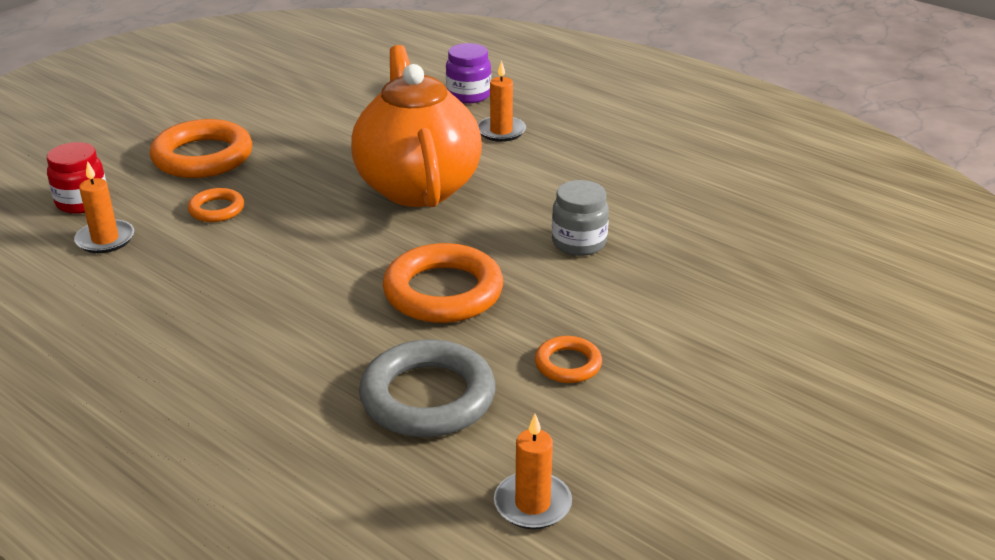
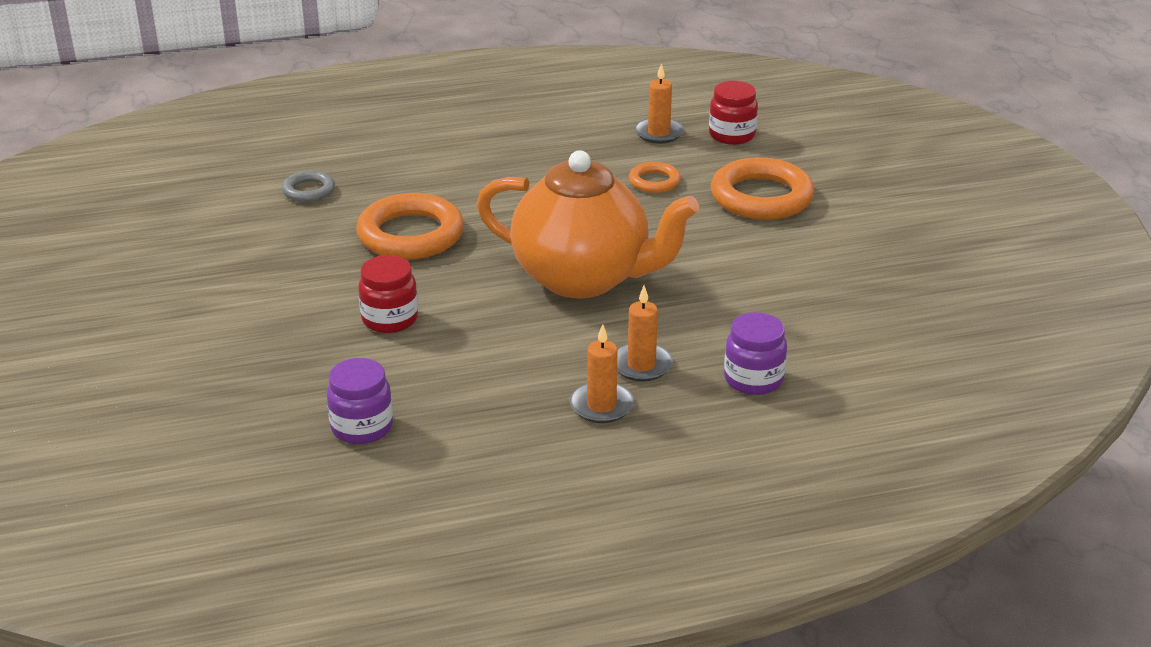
camera: 125 degrees right, 0 degrees up
(427, 397) = (309, 191): grey ring -> grey ring, size x0.51
(532, 504) = (174, 190): orange candle -> orange candle (601, 406)
(568, 364) = (261, 250): orange ring -> none
(579, 243) = (390, 319): grey jar -> red jar
(708, 197) = (362, 427): none -> purple jar

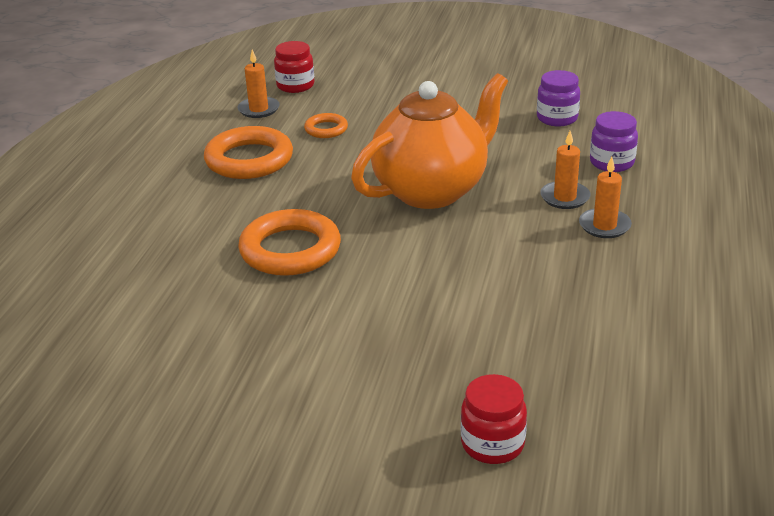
camera: 60 degrees left, 0 degrees up
(309, 191) = (155, 285): grey ring -> none
(362, 427) = (563, 340): purple jar -> purple jar (557, 118)
(390, 319) = (413, 290): red jar -> red jar (492, 444)
(761, 197) = (390, 99): orange ring -> orange ring (249, 160)

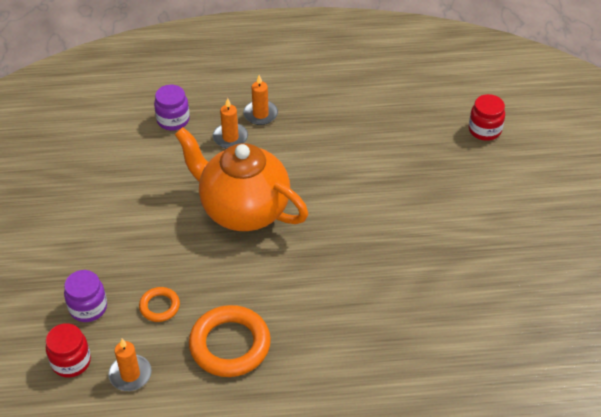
camera: 110 degrees left, 15 degrees up
(290, 250) = (352, 269): orange ring -> none
(557, 118) = (106, 159): purple jar -> purple jar (88, 308)

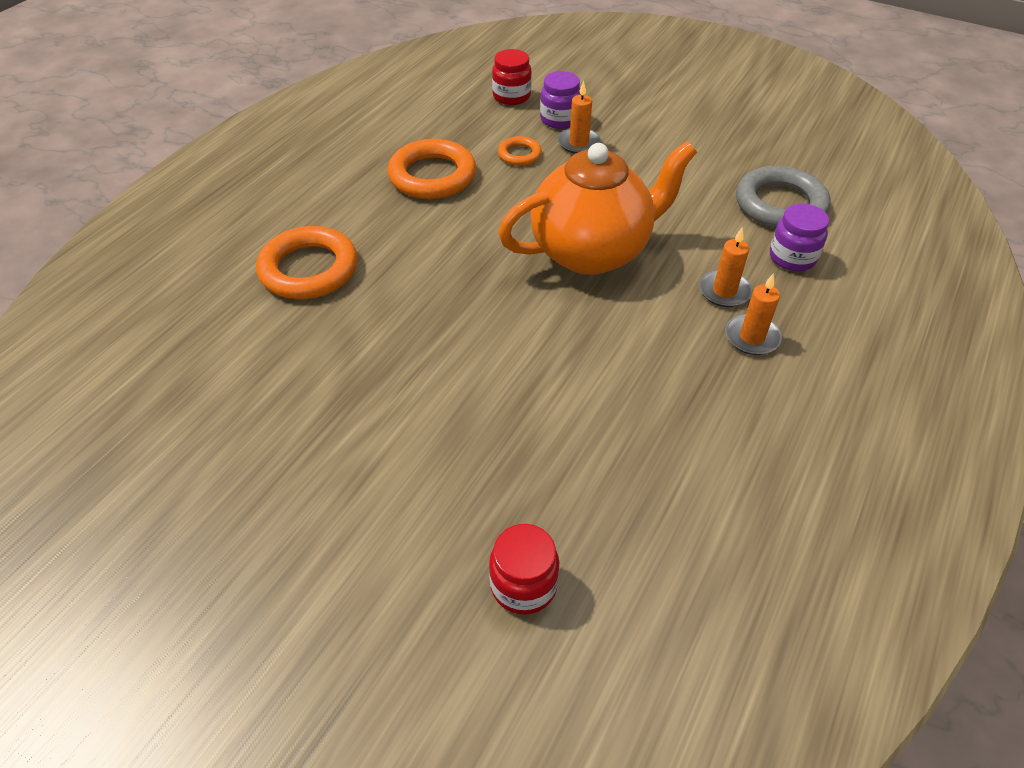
camera: 125 degrees right, 0 degrees up
(118, 142) = (780, 204): none -> grey ring
(130, 374) = (465, 118): orange candle -> orange candle (578, 143)
(389, 346) = (309, 269): none -> orange ring

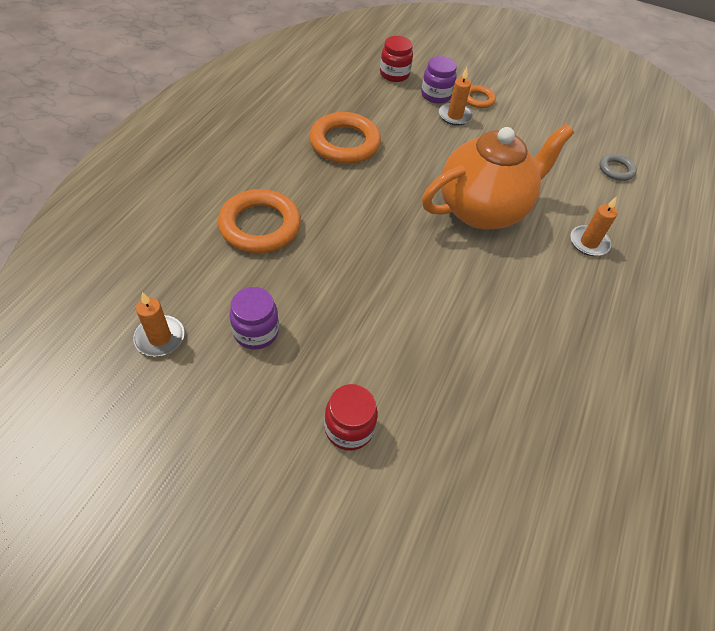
camera: 10 degrees left, 5 degrees up
(519, 154) = (410, 125): orange ring -> orange ring (478, 99)
(523, 585) = (485, 496): red jar -> red jar (349, 428)
(752, 337) = (616, 281): orange candle -> orange candle (160, 338)
(780, 204) = (616, 170): grey ring -> grey ring, size x0.51
(792, 258) = (633, 214): purple jar -> purple jar (256, 332)

